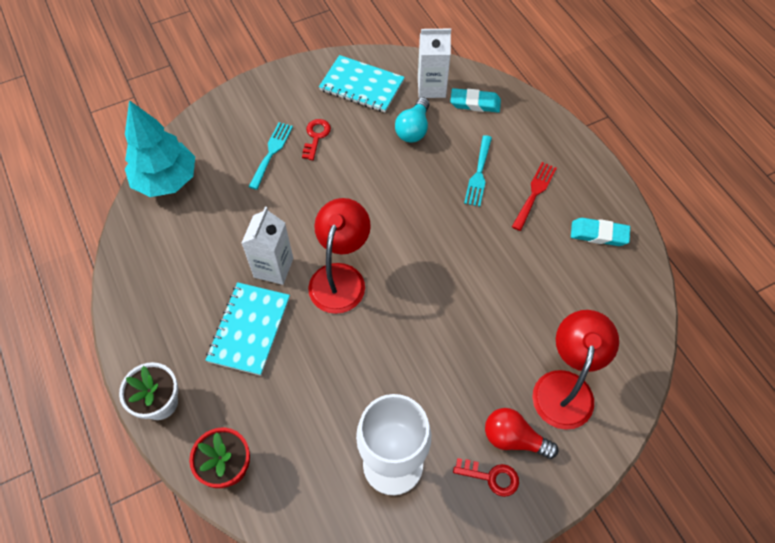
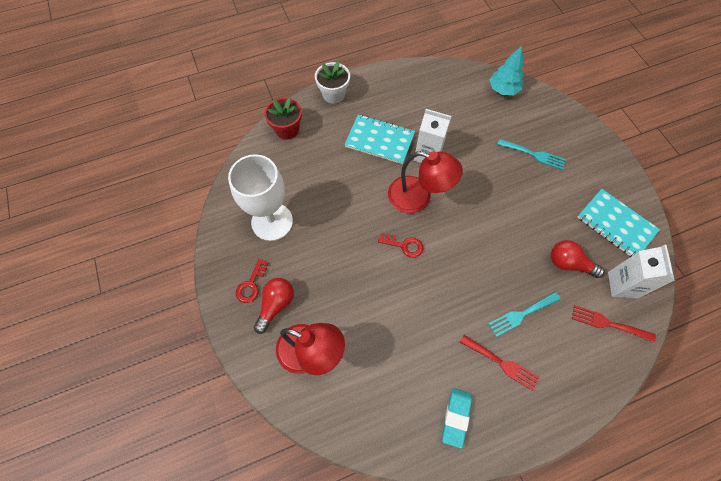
camera: 95 degrees right, 5 degrees up
(166, 180) = (503, 90): turquoise tree -> turquoise tree, size x0.65
(316, 136) = (553, 186): red key -> red key (404, 245)
(362, 85) = (616, 224): turquoise notebook -> turquoise notebook turned 75 degrees counterclockwise
(413, 129) = (569, 263): turquoise light bulb -> red light bulb
(475, 103) = (608, 323): turquoise eraser -> red fork
(478, 174) = (521, 314): turquoise fork -> turquoise fork turned 45 degrees counterclockwise

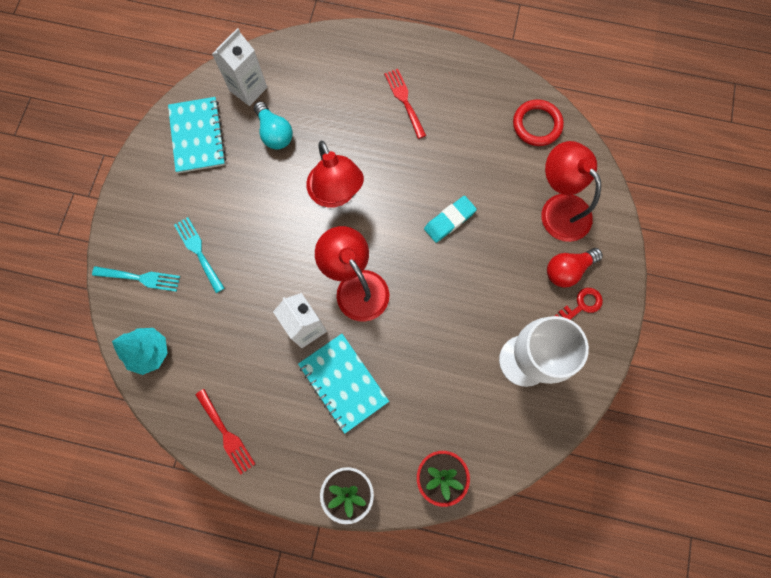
camera: 145 degrees left, 10 degrees up
(376, 422) = (537, 125): none -> red ring
(404, 245) = (408, 246): red key -> none
(456, 417) = (471, 90): turquoise eraser -> turquoise eraser (449, 220)
(484, 248) = (336, 194): none -> red lamp
(521, 314) = (355, 123): turquoise fork -> turquoise fork (141, 278)
(569, 263) = (274, 133): red light bulb -> turquoise light bulb
(608, 323) = (292, 72): red fork -> red fork (226, 434)

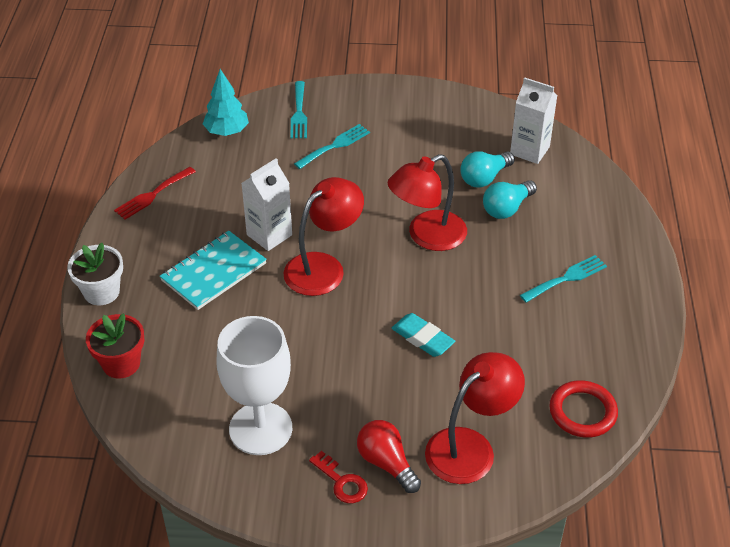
camera: 80 degrees right, 30 degrees down
(197, 136) = (461, 124): turquoise notebook -> none
(316, 124) = (507, 208): none -> turquoise light bulb
(404, 100) = (566, 278): red fork -> turquoise fork

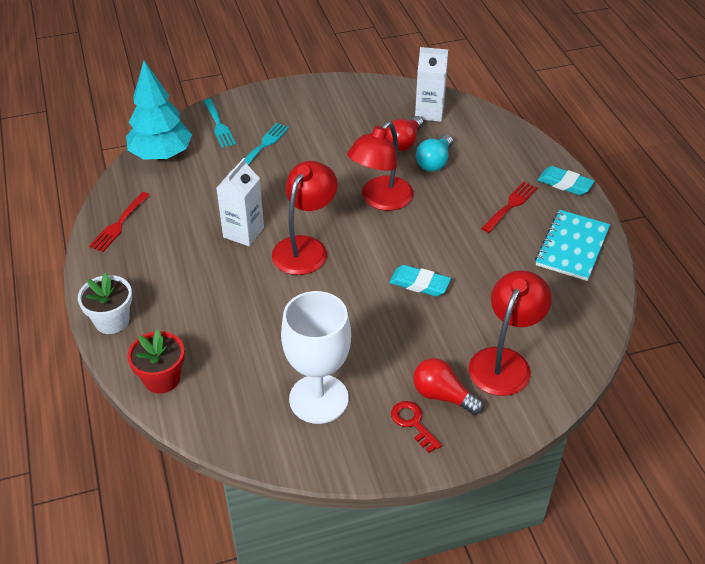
camera: 20 degrees left, 0 degrees up
(214, 272) = (209, 276): turquoise notebook -> turquoise notebook (572, 247)
(227, 132) = (161, 155): turquoise tree -> turquoise tree, size x1.53
(342, 482) = (413, 423): red key -> red key turned 150 degrees counterclockwise
(484, 178) = (404, 142): turquoise light bulb -> red light bulb
(566, 278) = (511, 205): turquoise fork -> red fork
(582, 412) = (578, 307): red ring -> none
(641, 269) = (565, 184): none -> turquoise eraser

